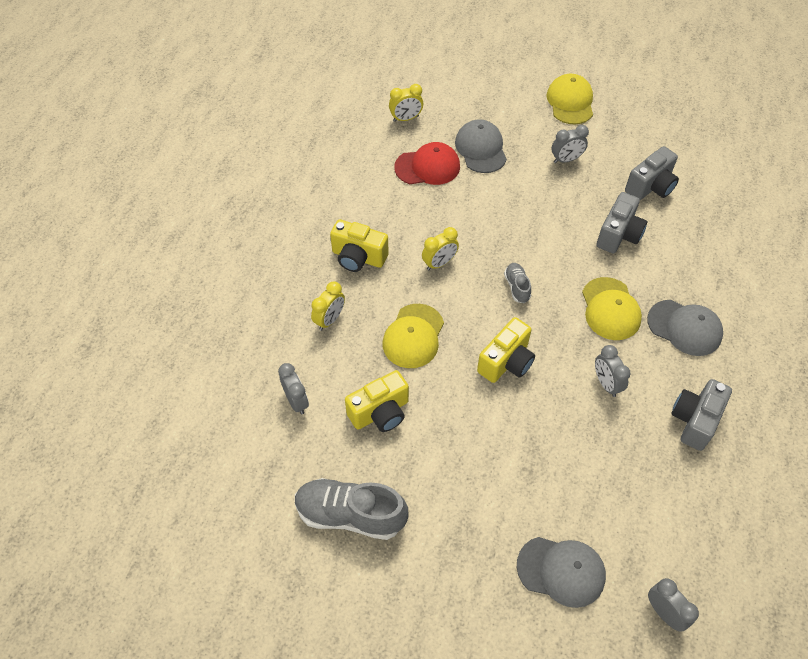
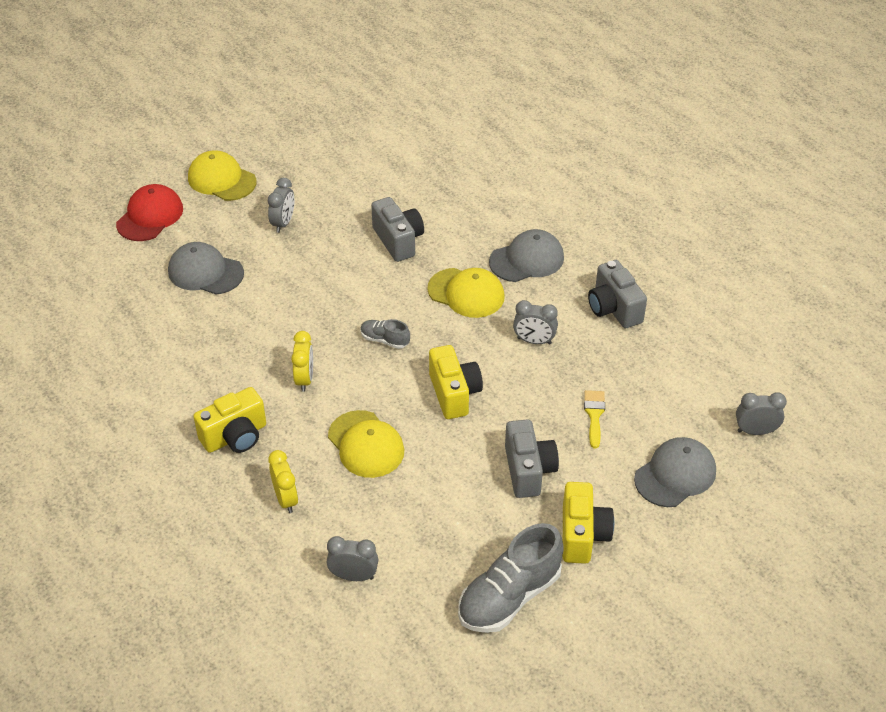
camera: 55 degrees left, 10 degrees down
(380, 412) = (424, 515): yellow camera -> yellow camera (582, 535)
(406, 118) = (105, 304): yellow clock -> none
(427, 167) = (183, 322): red cap -> red cap (150, 216)
(570, 472) = (594, 415): none -> yellow brush
(650, 187) = (371, 190): grey camera -> grey camera (528, 470)

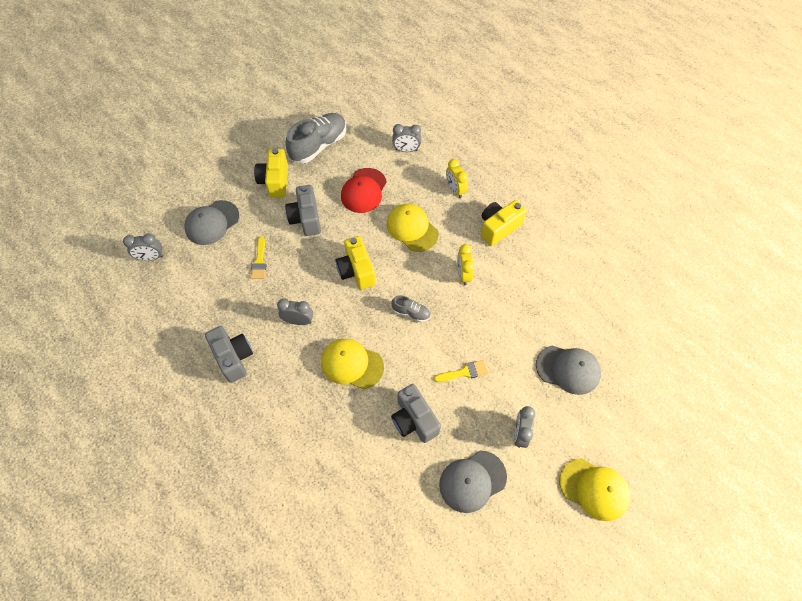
camera: 175 degrees right, 15 degrees up
(150, 216) = (641, 432): red cap -> red cap (364, 190)
(330, 277) = (464, 372): none -> yellow brush
(527, 259) = (301, 406): grey cap -> grey cap (472, 481)

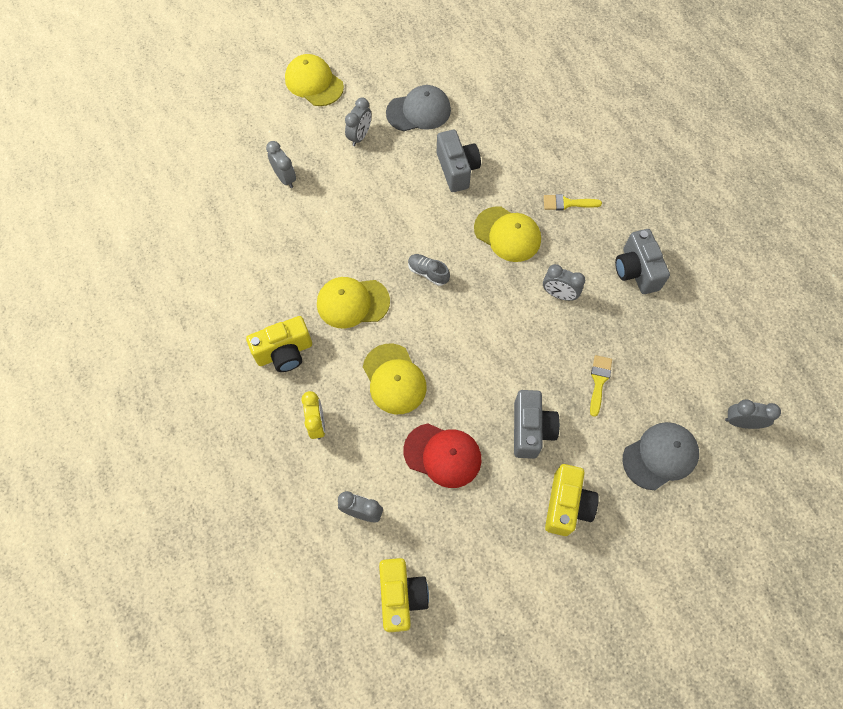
camera: 165 degrees left, 5 degrees up
(319, 145) = (492, 557): grey shoe -> none
(356, 271) = (479, 339): yellow camera -> yellow camera (401, 596)
(364, 190) = (442, 455): red cap -> red cap turned 75 degrees clockwise
(463, 274) = (352, 303): yellow clock -> yellow cap
(464, 372) = (391, 200): yellow brush -> yellow brush (567, 203)
(568, 369) = (285, 178): grey cap -> grey clock

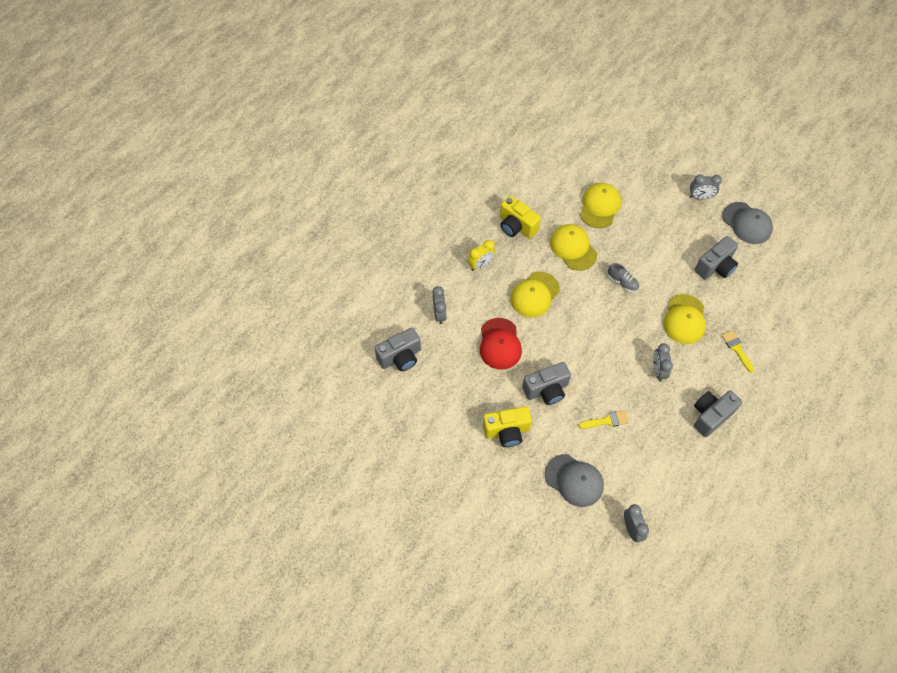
camera: 65 degrees right, 5 degrees down
(285, 178) = (638, 170): grey clock -> none
(314, 83) = (724, 151): yellow cap -> yellow cap (600, 206)
(401, 596) = (400, 357): yellow camera -> grey camera
(428, 273) = (622, 282): grey shoe -> grey shoe turned 120 degrees clockwise

